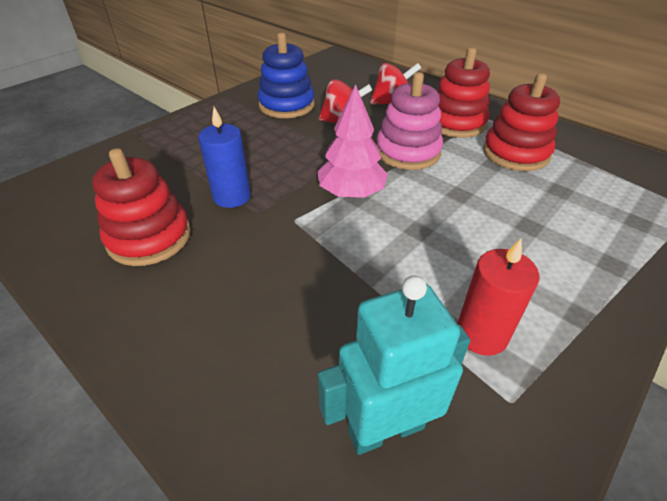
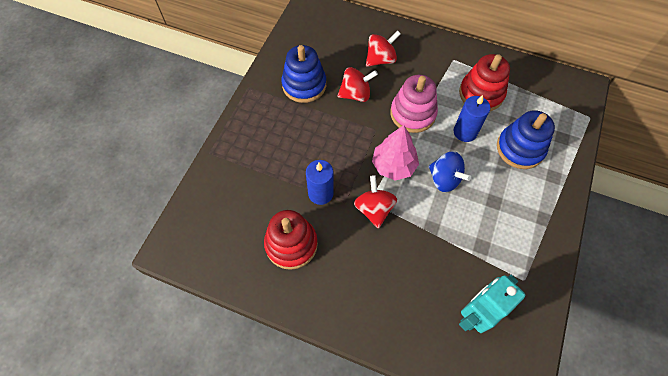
camera: 20 degrees left, 20 degrees up
(293, 230) = (374, 209): none -> red spinning top
(419, 224) = (444, 179): none -> blue spinning top
(456, 123) = (433, 71): red stacking toy -> none
(475, 183) = (465, 132): none -> blue candle
(481, 334) = (501, 247): red candle -> none
(559, 218) = (520, 148): none -> blue stacking toy

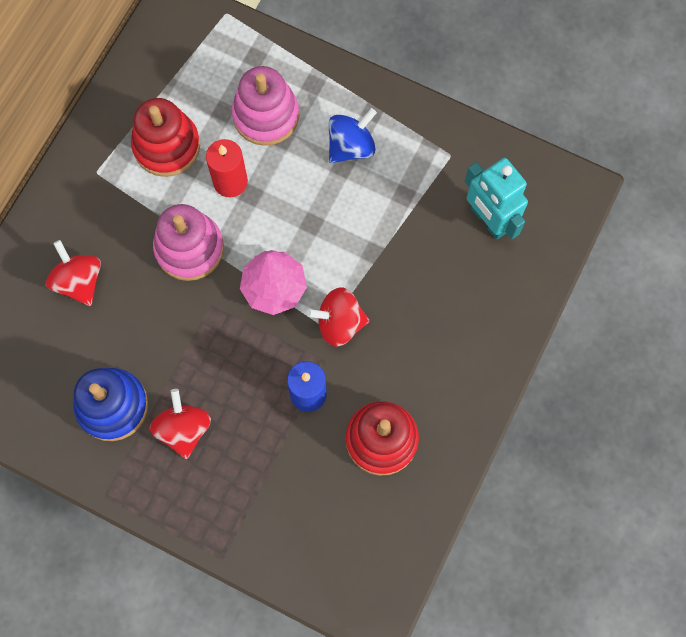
camera: 85 degrees left, 10 degrees up
(356, 94) = (142, 327): red spinning top -> red spinning top (184, 429)
(444, 179) = (303, 223): blue spinning top -> blue spinning top (351, 146)
(465, 132) = (230, 182): blue candle -> red candle
(520, 148) = (266, 115): blue stacking toy -> pink stacking toy

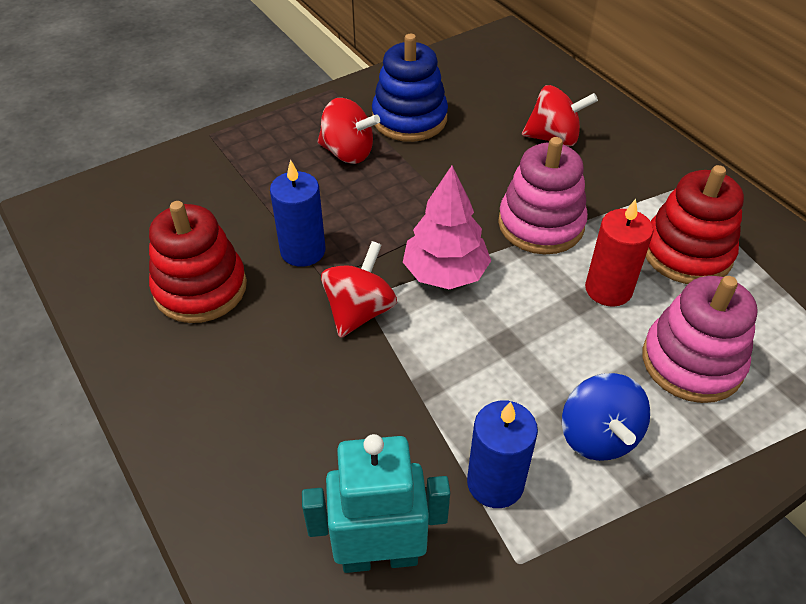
camera: 120 degrees right, 25 degrees down
(413, 185) = (495, 483): none -> blue candle

